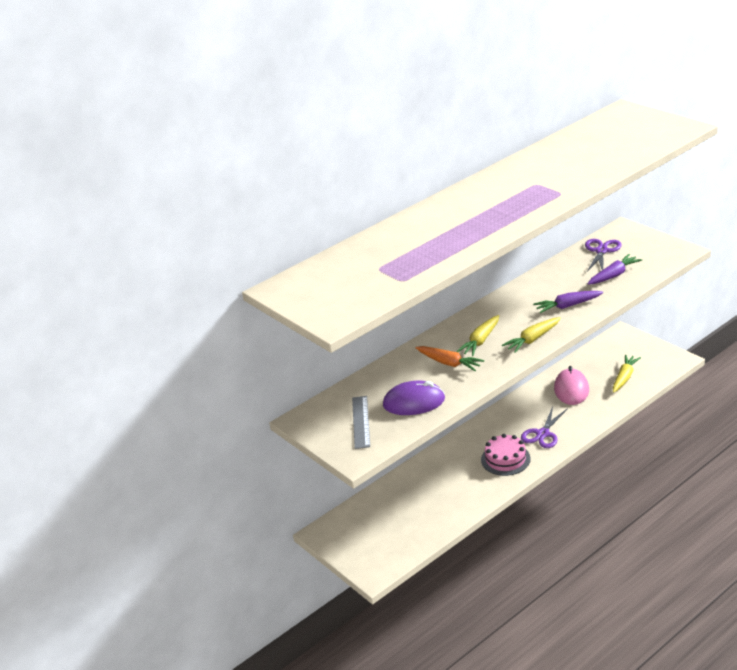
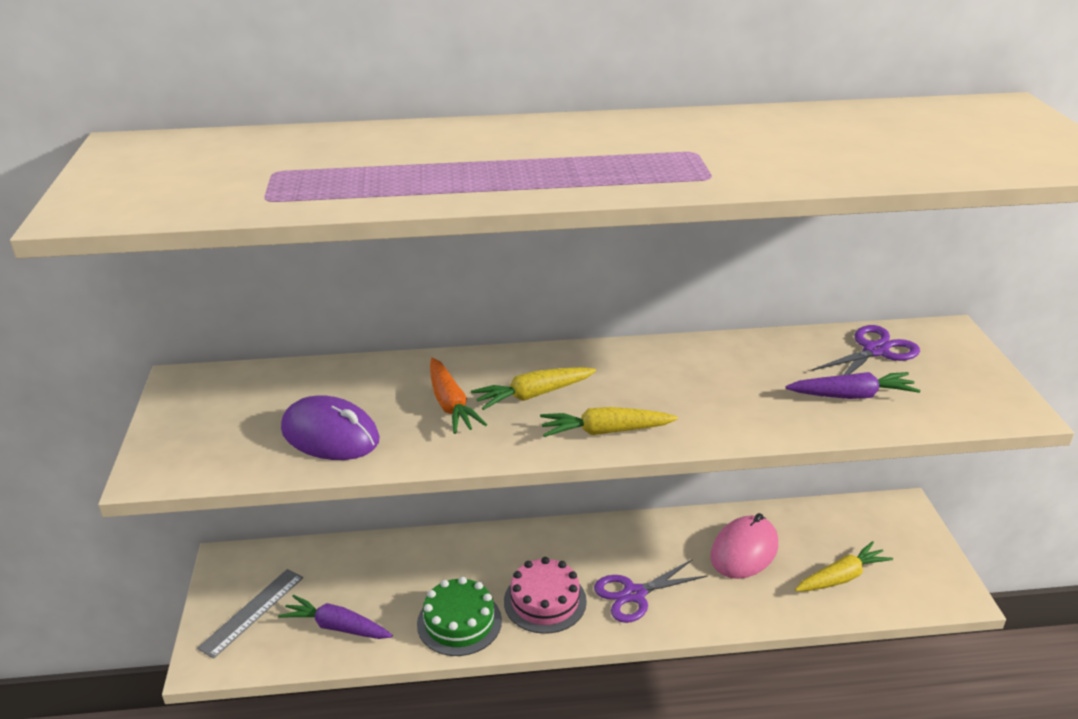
camera: 30 degrees right, 0 degrees up
(361, 422) = (235, 425): grey ruler -> grey ruler (252, 612)
(476, 489) = (459, 622): none -> green cake
(568, 306) = (722, 407): purple carrot -> purple carrot (337, 627)

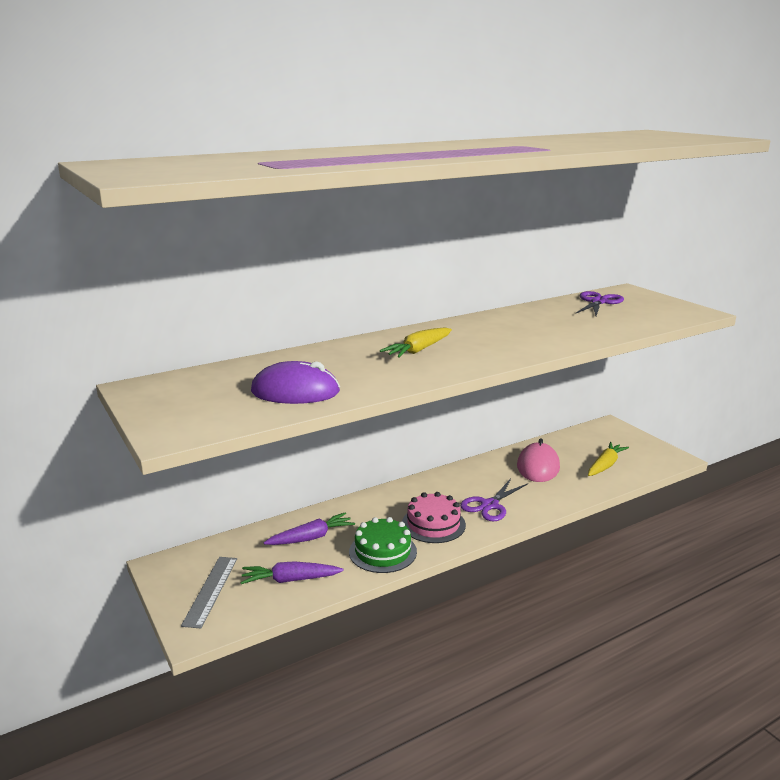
camera: 25 degrees left, 10 degrees down
(450, 404) = (366, 363): orange carrot -> none
(606, 431) = (486, 357): yellow carrot -> none
(851, 395) = (609, 320): purple carrot -> purple carrot (311, 538)

